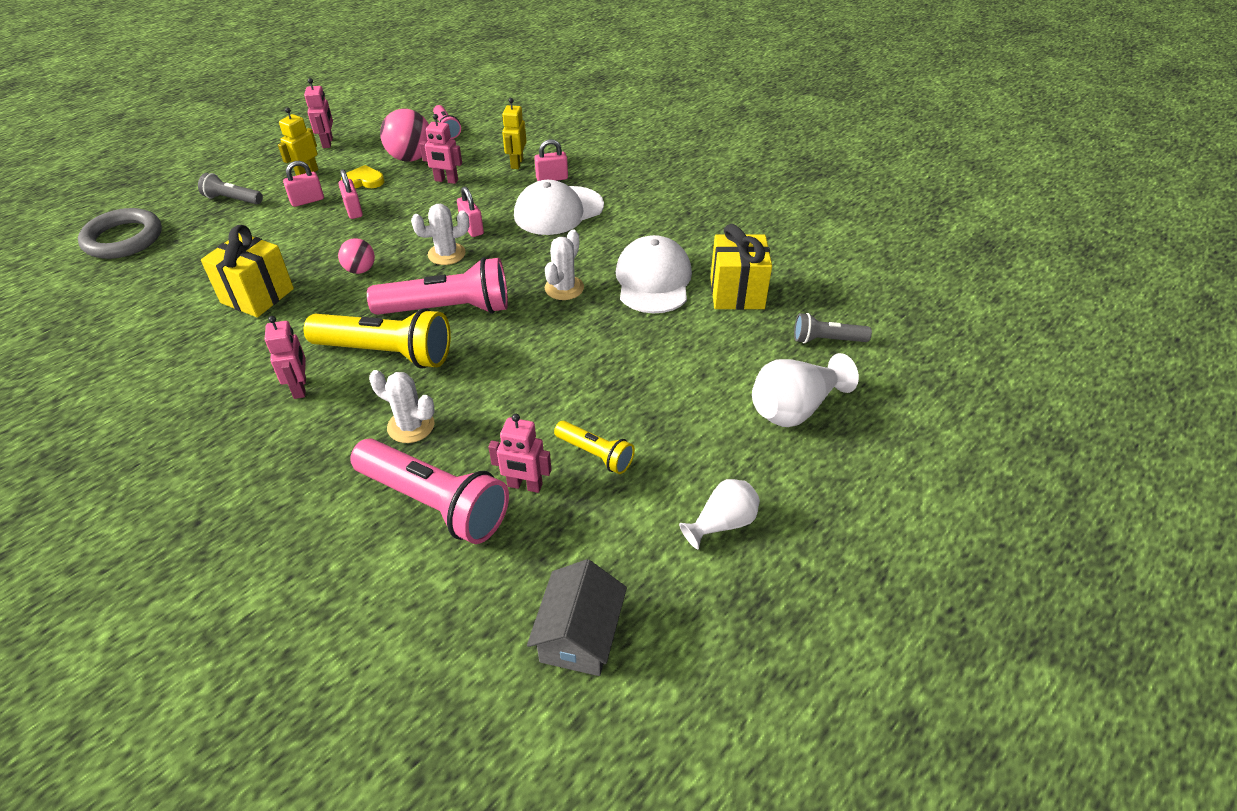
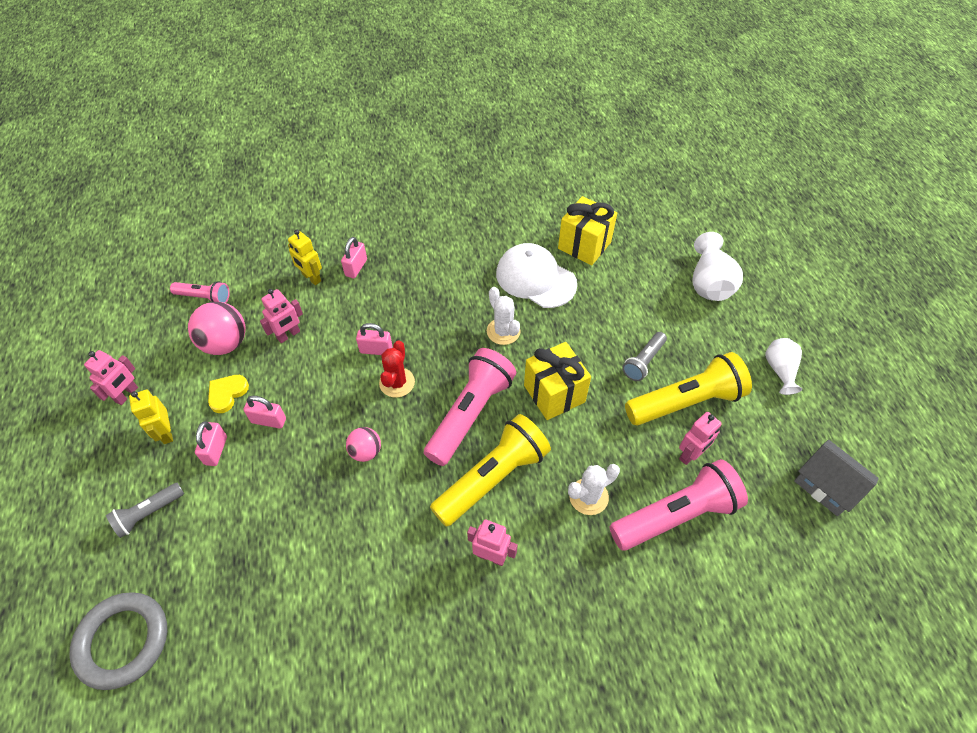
camera: 55 degrees left, 10 degrees up
(257, 296) = (336, 546): yellow gift -> yellow gift (554, 393)
(328, 142) = (127, 395): pink robot -> pink robot turned 90 degrees clockwise
(446, 254) = (397, 382): white cactus -> red cactus
(558, 211) = (404, 286): white cap -> none
(595, 454) = (686, 402): yellow flashlight -> yellow flashlight, size x1.89
(827, 340) = (661, 232): grey flashlight -> grey flashlight (643, 361)

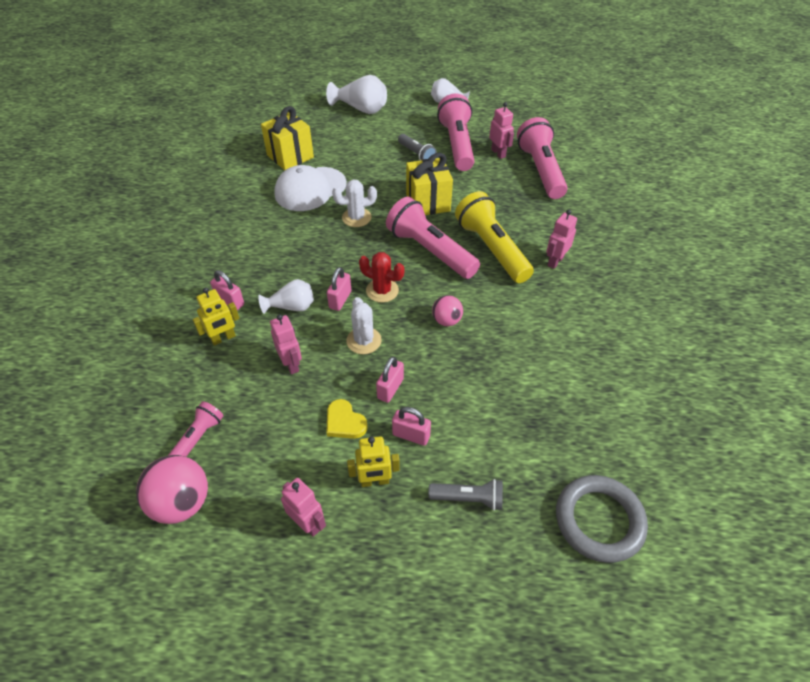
camera: 75 degrees left, 5 degrees down
(148, 513) = (468, 498): grey flashlight -> grey flashlight turned 60 degrees counterclockwise
(225, 343) = (276, 421): pink ball -> pink ball (182, 502)
(358, 314) = (291, 307): none -> white vase
(588, 496) = (518, 204): white cactus -> white cactus (364, 341)
(686, 402) = (457, 145): yellow flashlight -> pink flashlight
(826, 485) = (533, 109): grey house -> none

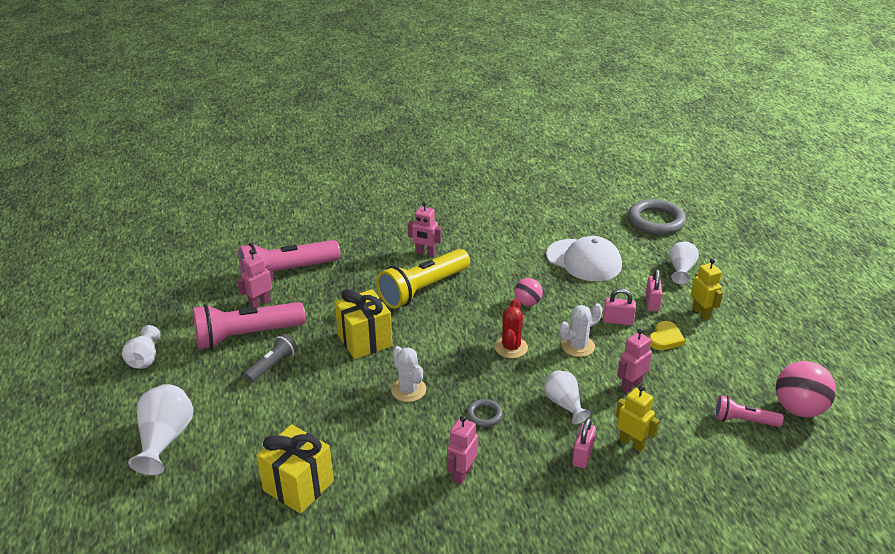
camera: 105 degrees left, 15 degrees down
(306, 254) = (484, 415): none -> grey ring
(307, 523) = (757, 337): pink robot -> pink robot (462, 474)
(310, 189) = (367, 444): white cap -> white cap (584, 260)
(340, 300) = (537, 373): pink padlock -> none
(430, 251) = (441, 326): pink flashlight -> none
(468, 498) = (681, 270): grey flashlight -> white vase

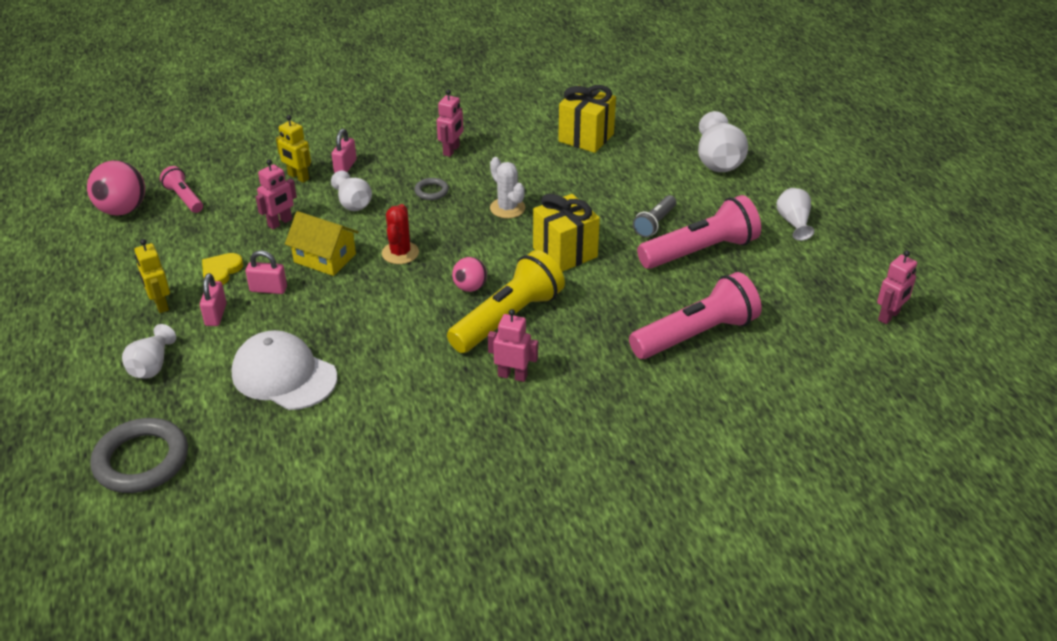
camera: 175 degrees right, 5 degrees up
(260, 303) = (707, 290): pink robot -> pink robot (889, 316)
(527, 303) = (374, 307): pink ball -> pink ball (470, 287)
(578, 346) = (325, 258): white cactus -> yellow house
(743, 420) = (184, 198): pink flashlight -> pink flashlight turned 135 degrees counterclockwise

